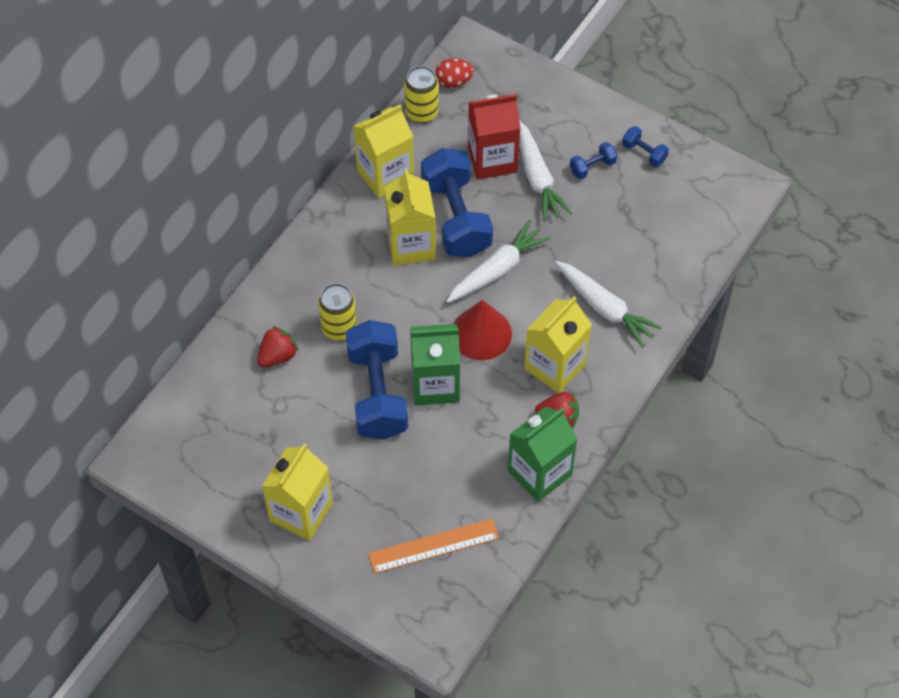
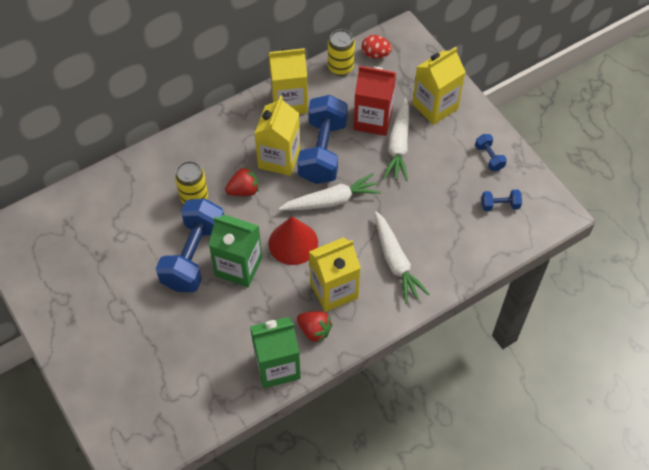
camera: 25 degrees right, 0 degrees up
(277, 356) = (140, 200): red strawberry -> red strawberry (243, 190)
(301, 512) = (90, 320): yellow carton -> yellow carton (435, 106)
(433, 546) = (168, 387): orange ruler -> none
(592, 167) = (444, 153): blue dumbbell -> blue dumbbell (500, 205)

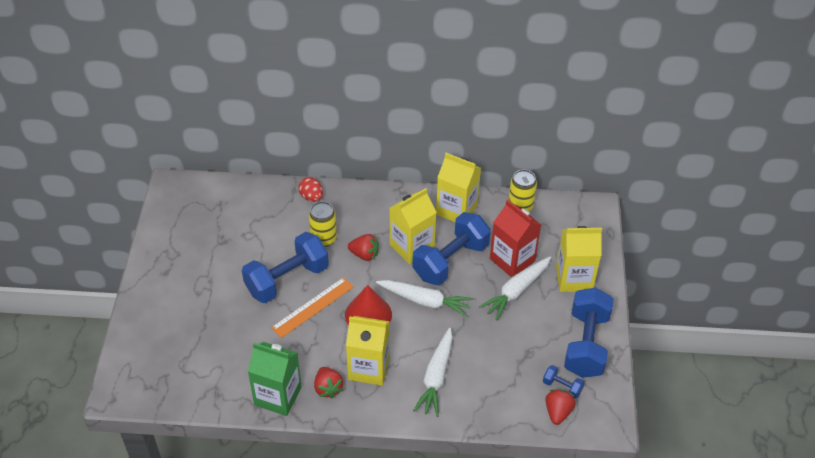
camera: 35 degrees right, 10 degrees down
(238, 267) = (312, 307): green carton -> orange ruler
(375, 54) = (558, 212): red egg -> red egg (311, 197)
(489, 157) = (586, 344): blue dumbbell -> blue dumbbell, size x2.27
(513, 228) = (558, 412): none -> red strawberry

